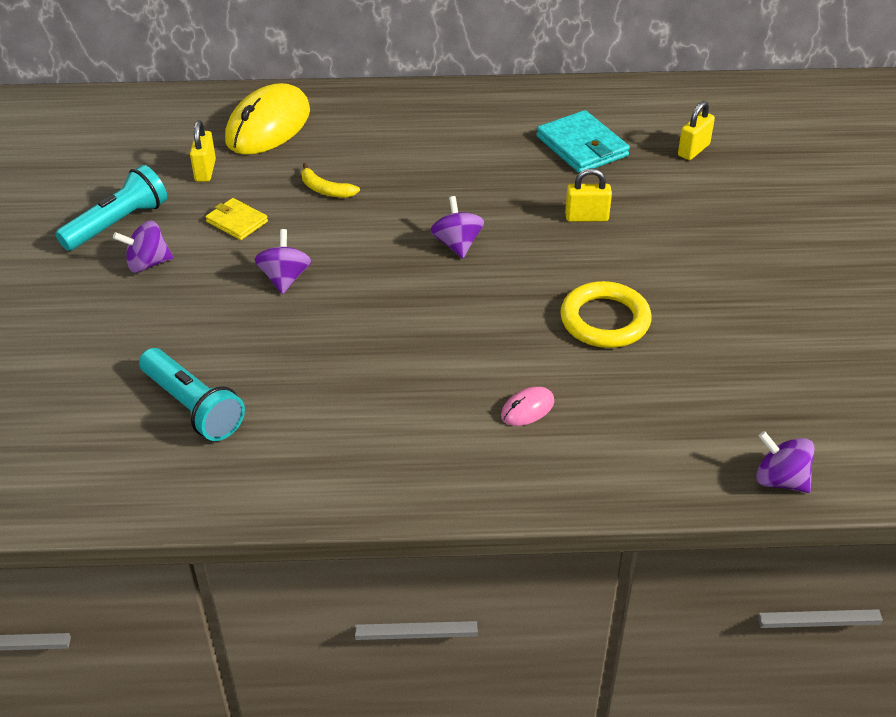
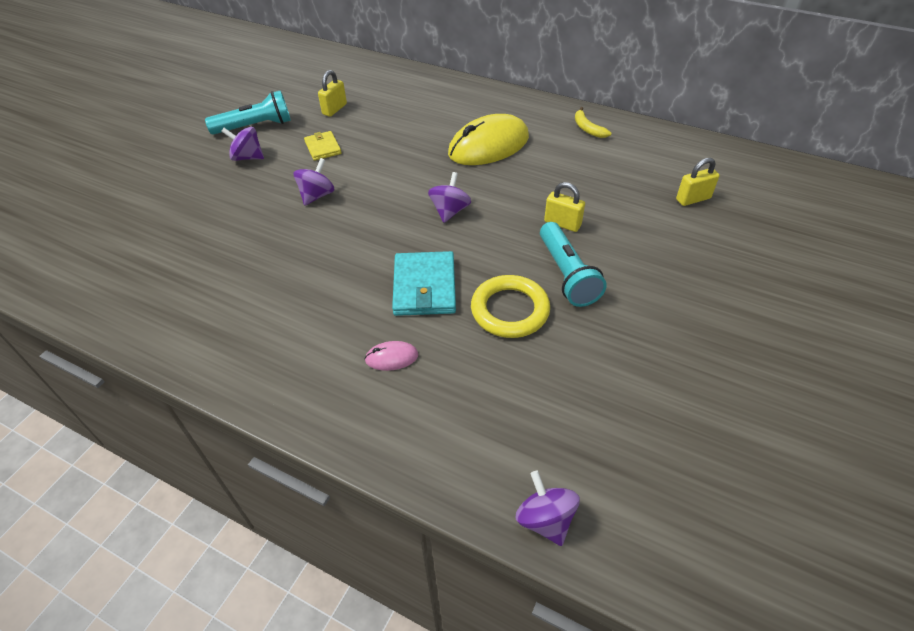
camera: 30 degrees right, 5 degrees up
(193, 407) = (184, 262): turquoise flashlight -> turquoise flashlight (567, 274)
(268, 126) = (398, 92): yellow mouse -> yellow mouse (488, 146)
(325, 189) = (396, 144): yellow banana -> yellow banana (587, 128)
(582, 146) = (603, 169): turquoise wallet -> turquoise wallet (424, 287)

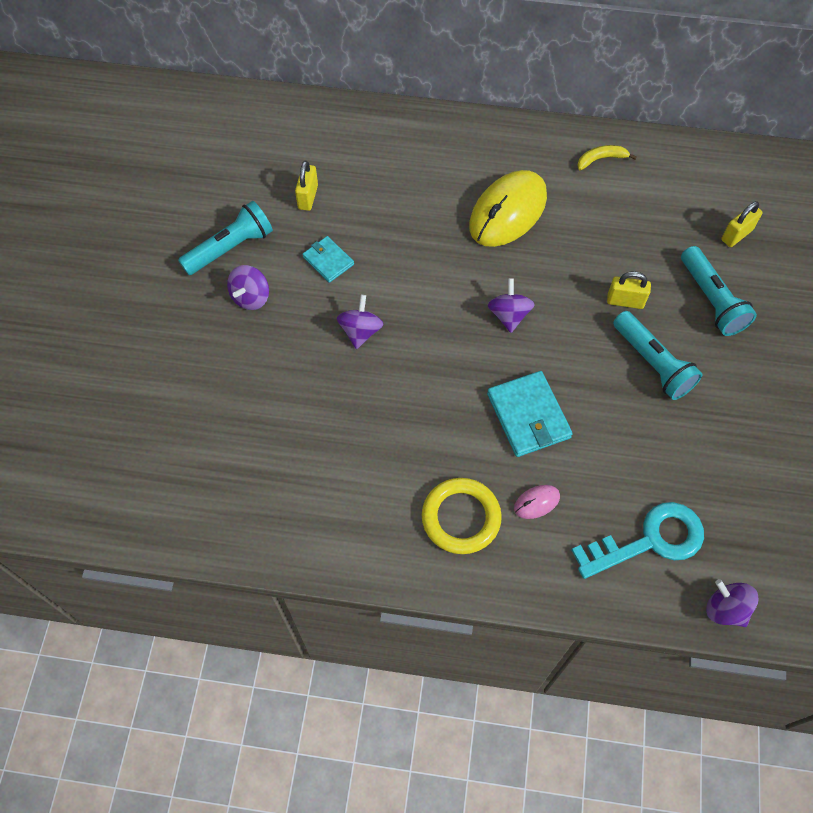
camera: 20 degrees left, 15 degrees up
(247, 157) = (251, 297): purple spinning top -> purple spinning top turned 60 degrees counterclockwise
(323, 148) = (328, 260): yellow wallet -> turquoise wallet
(490, 423) = (650, 540): none -> turquoise key
(510, 310) = (618, 419): yellow ring -> yellow ring (461, 518)
(587, 128) = (601, 159): yellow banana -> yellow banana turned 120 degrees clockwise
(648, 240) = (711, 300): none -> turquoise flashlight

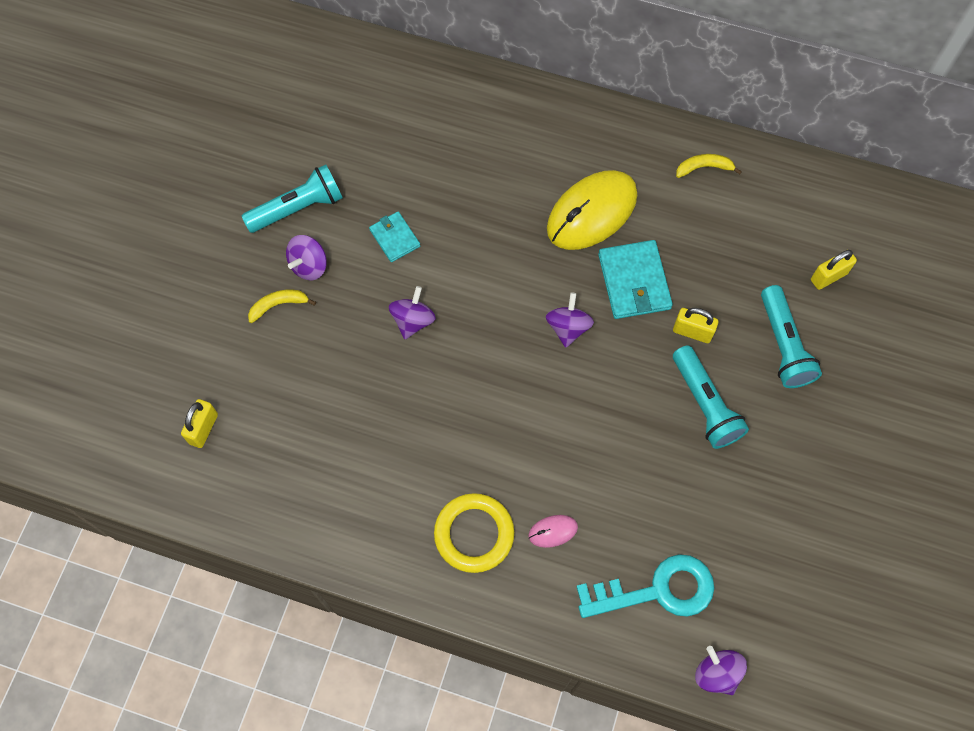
camera: 10 degrees right, 5 degrees up
(228, 337) = (278, 305): none -> yellow banana
(308, 197) = (387, 163): yellow padlock -> yellow padlock (203, 429)
(528, 416) = (564, 439): turquoise wallet -> turquoise wallet (634, 282)

